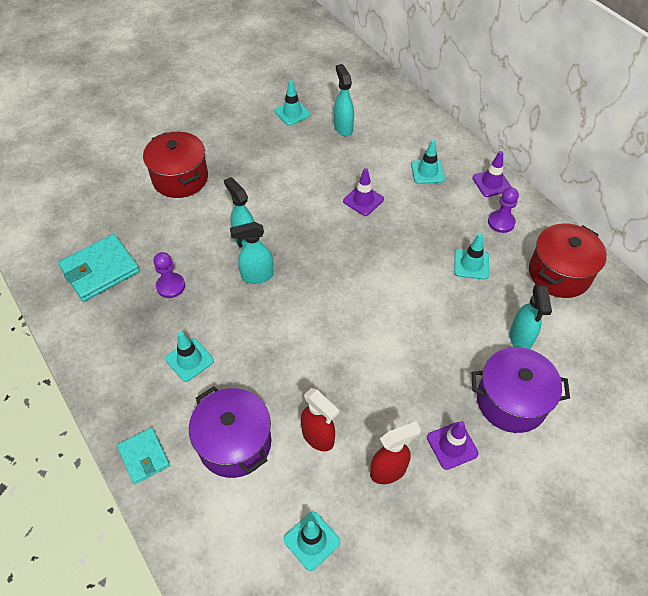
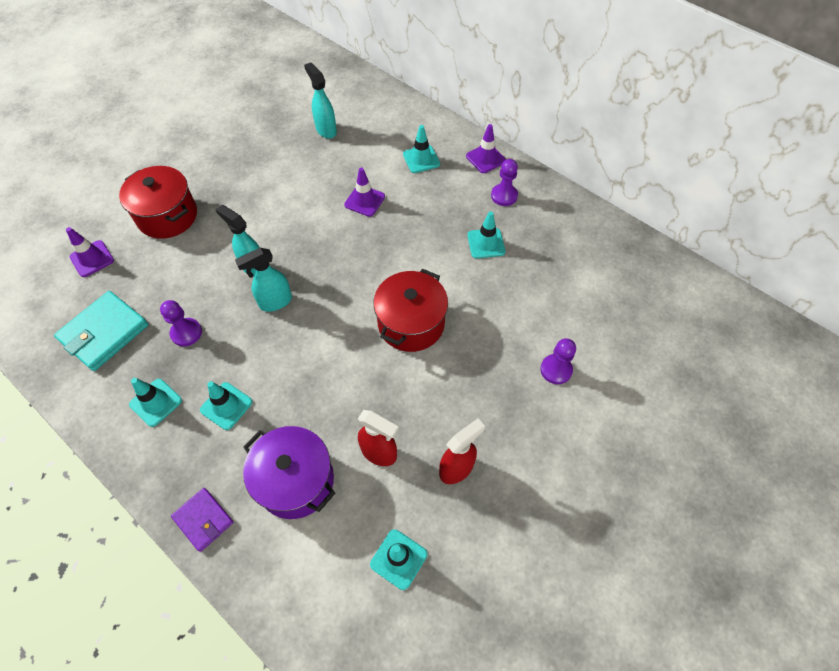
camera: 15 degrees left, 5 degrees up
(144, 457) = (203, 520): turquoise wallet -> purple wallet
(292, 113) = (269, 124): turquoise traffic cone -> turquoise traffic cone (156, 402)
(452, 445) = (511, 427): purple traffic cone -> purple traffic cone (92, 259)
(511, 401) = (556, 370): purple pot -> purple pawn
(520, 339) = (550, 307): turquoise spray bottle -> none
(559, 273) = (570, 234): red pot -> red pot (411, 323)

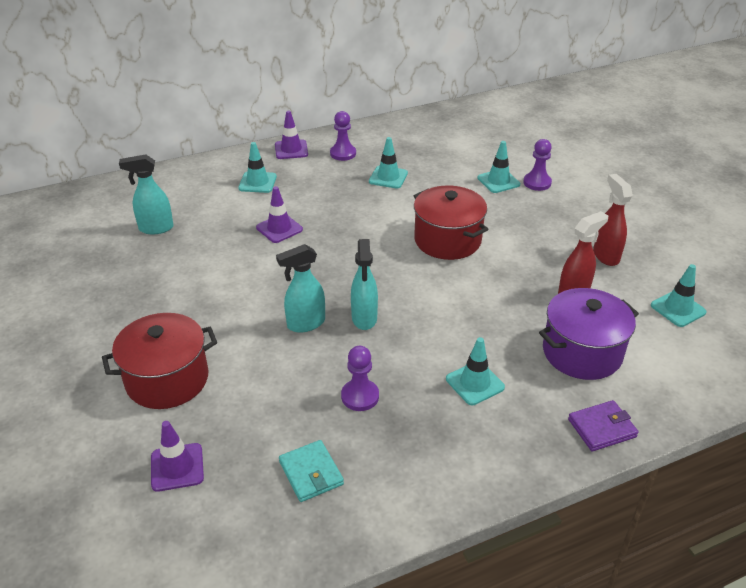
camera: 65 degrees left, 20 degrees down
(104, 333) = (311, 473): turquoise wallet -> turquoise wallet, size x0.60
(156, 402) = (441, 441): turquoise traffic cone -> turquoise traffic cone (498, 181)

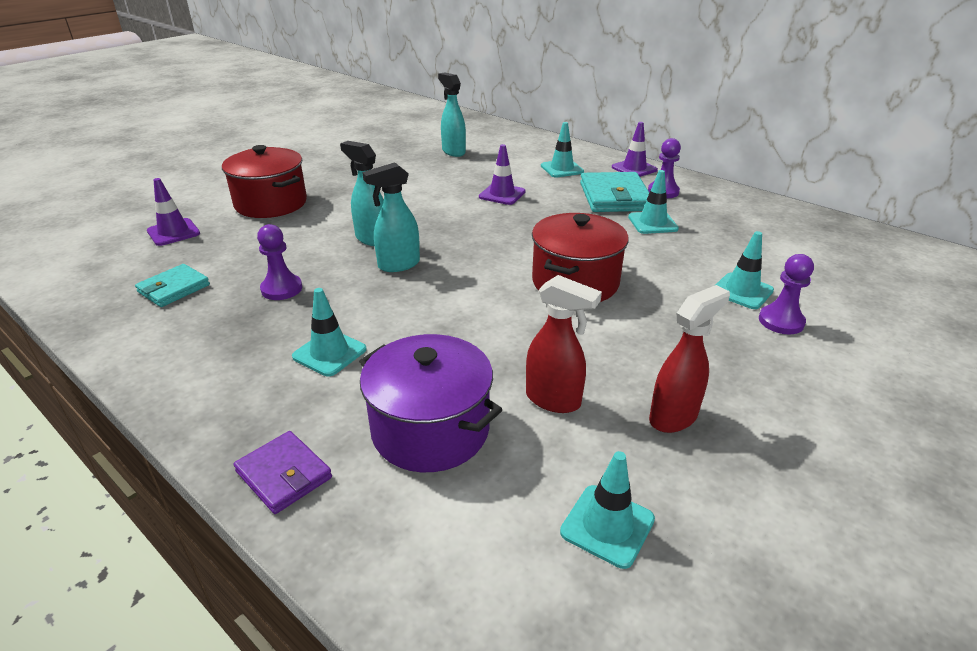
camera: 65 degrees right, 5 degrees down
(333, 177) = (614, 197): none -> turquoise wallet

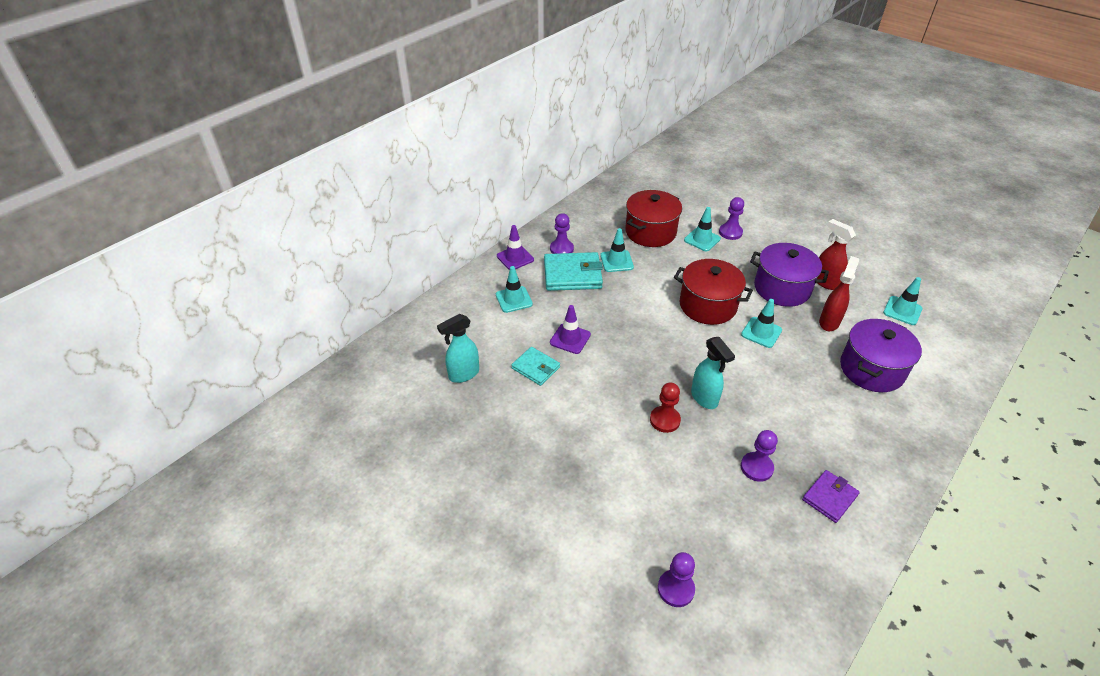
camera: 90 degrees left, 10 degrees up
(173, 232) = (676, 589): purple traffic cone -> purple pawn
(174, 288) = (776, 548): turquoise wallet -> turquoise wallet (535, 368)
(271, 203) = (600, 515): red pot -> red pot (650, 232)
(284, 475) = (929, 426): purple wallet -> purple wallet (829, 497)
(329, 353) = (824, 423): turquoise traffic cone -> turquoise traffic cone (761, 332)
(371, 239) = (665, 420): turquoise spray bottle -> red pawn
(636, 358) = (782, 288): none -> purple pot

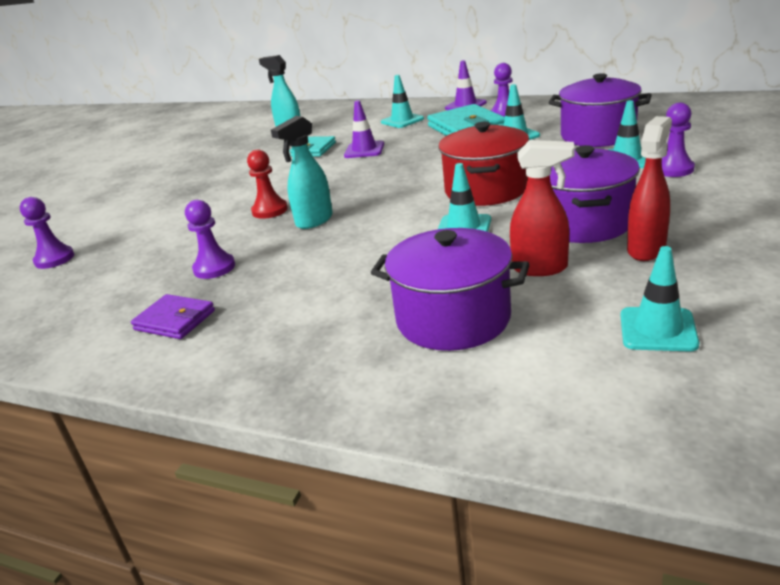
camera: 75 degrees right, 15 degrees down
(650, 232) = (597, 135): red pot -> purple pot

